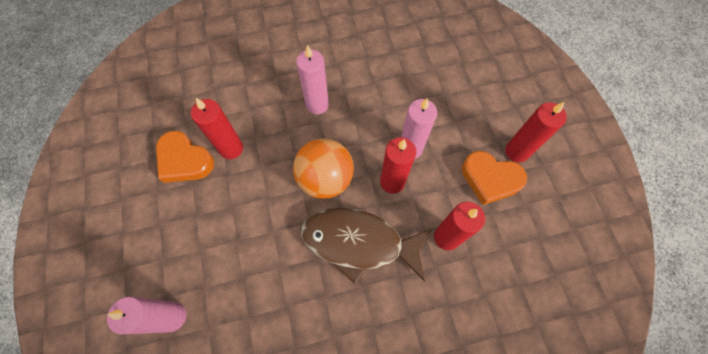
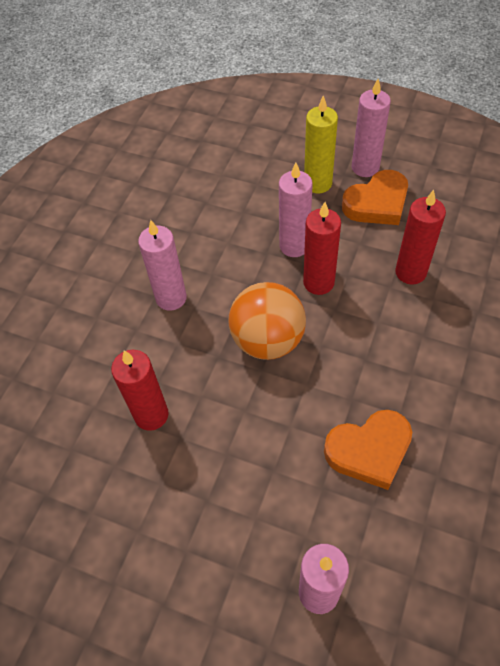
camera: 50 degrees left, 10 degrees down
(184, 160) = (123, 476): orange heart -> orange heart (369, 451)
(358, 242) = (363, 350): brown fish -> none
(475, 130) = (318, 183): none -> yellow candle
(516, 151) = (365, 167): red candle -> pink candle

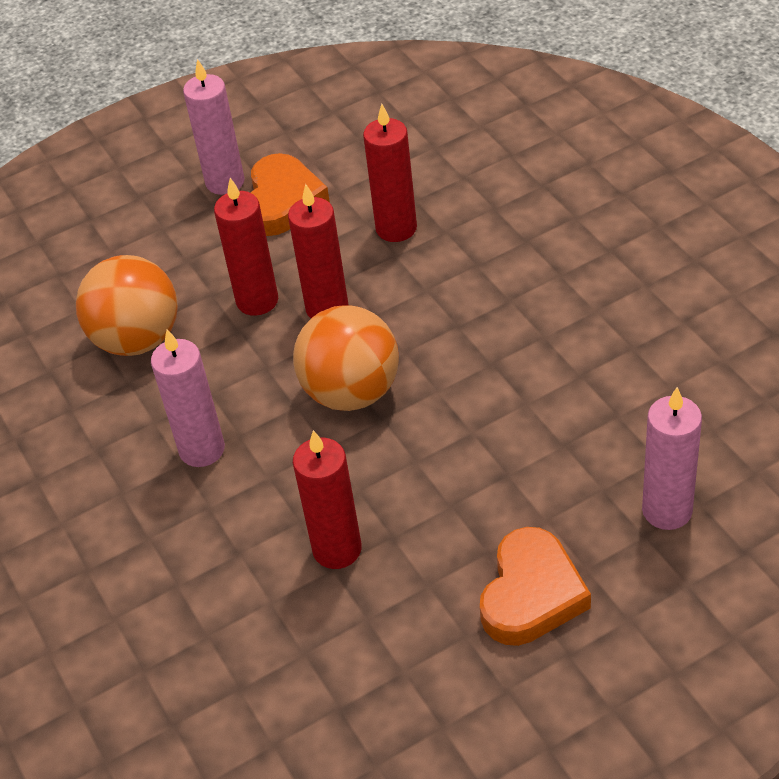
camera: 50 degrees left, 10 degrees down
(221, 214) = (137, 339): none -> orange ball
(294, 246) = (257, 301): pink candle -> red candle
(318, 183) = (198, 232): yellow candle -> none
(369, 451) = (559, 383): orange heart -> orange heart (531, 594)

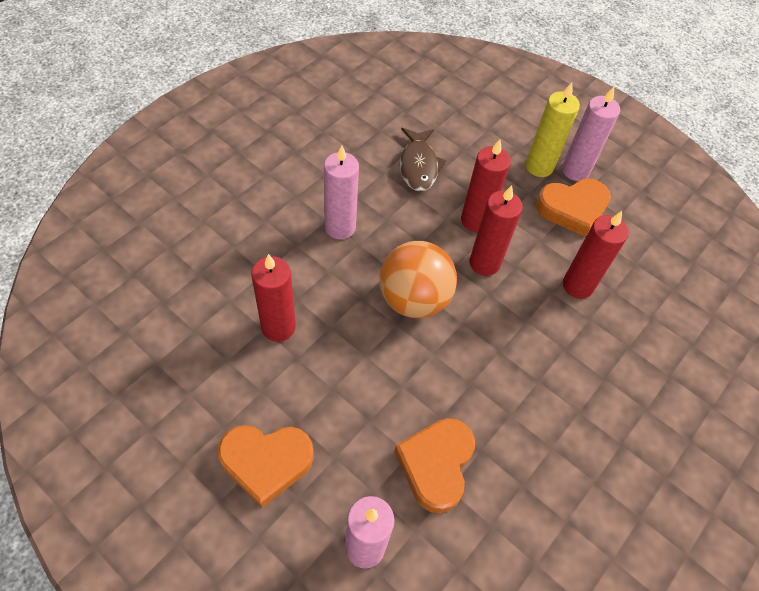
camera: 60 degrees right, 10 degrees up
(137, 339) = (419, 166): orange ball -> brown fish
(201, 215) = (539, 167): none -> yellow candle
(586, 421) = (436, 465): none -> orange heart

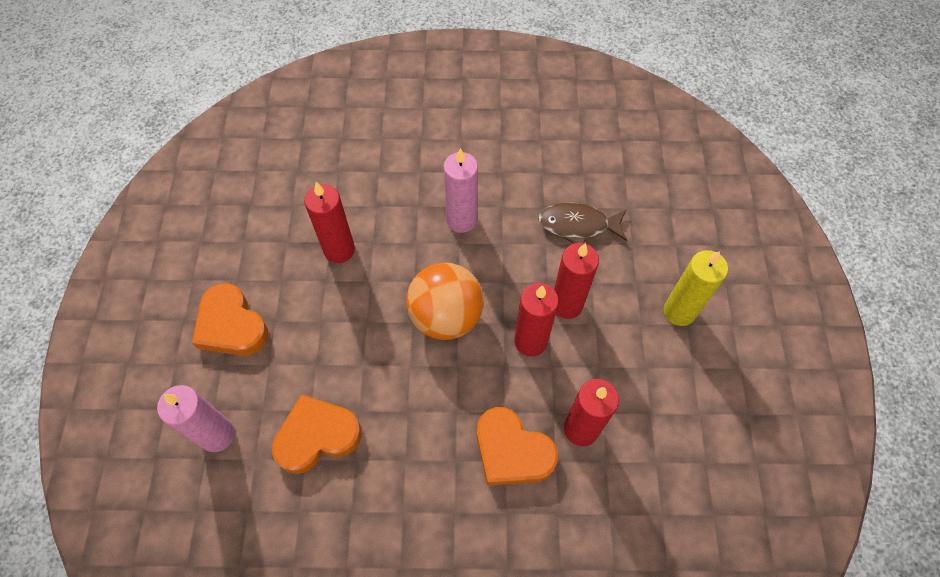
camera: 55 degrees right, 5 degrees up
(419, 166) = (577, 225): brown fish -> brown fish turned 45 degrees clockwise
(572, 209) = (661, 369): orange heart -> orange heart (512, 451)
(575, 170) = (709, 343): pink candle -> none

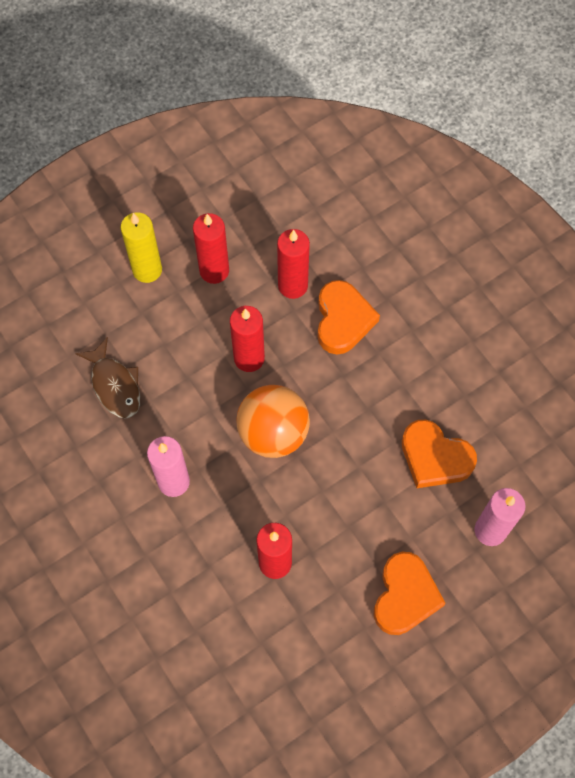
camera: 125 degrees left, 5 degrees up
(566, 304) = (198, 351): red candle -> red candle (214, 271)

